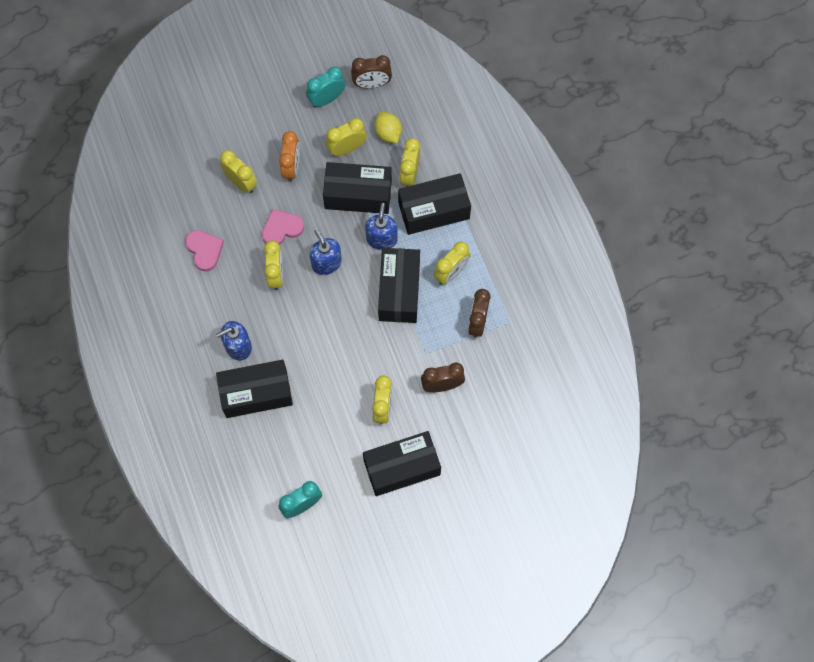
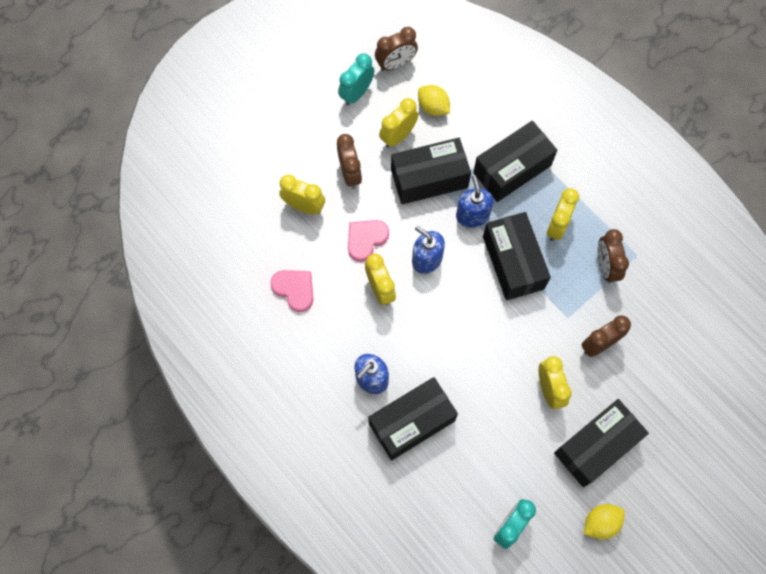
camera: 20 degrees left, 0 degrees up
(292, 167) = (350, 173): orange clock -> brown clock
(377, 530) = (600, 522): none -> yellow lemon
(409, 174) = (472, 141): yellow clock -> none

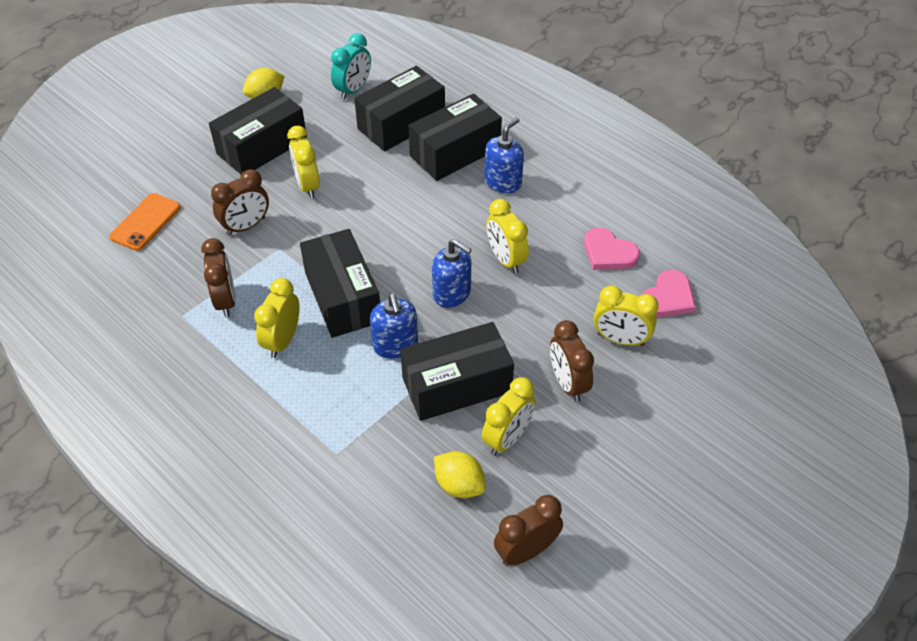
camera: 175 degrees right, 20 degrees down
(356, 93) = (580, 497): turquoise clock -> none
(366, 239) = (532, 309): pink heart -> pink heart (668, 298)
(512, 169) = (340, 406): black box -> black box (401, 123)
(687, 356) = (145, 222): none -> orange phone

